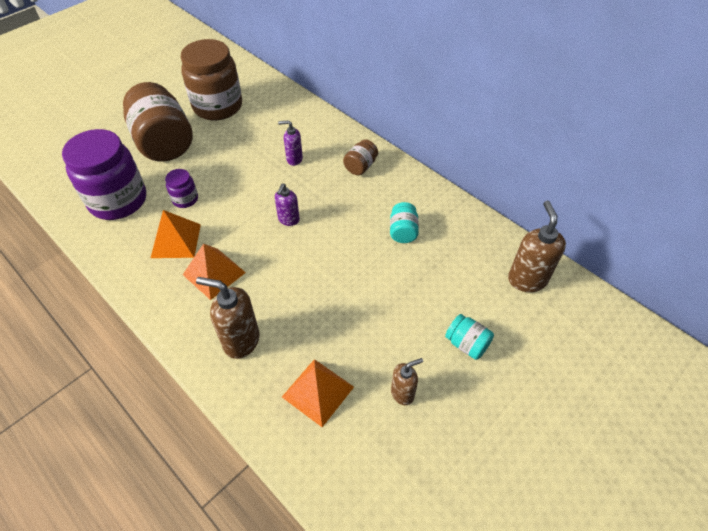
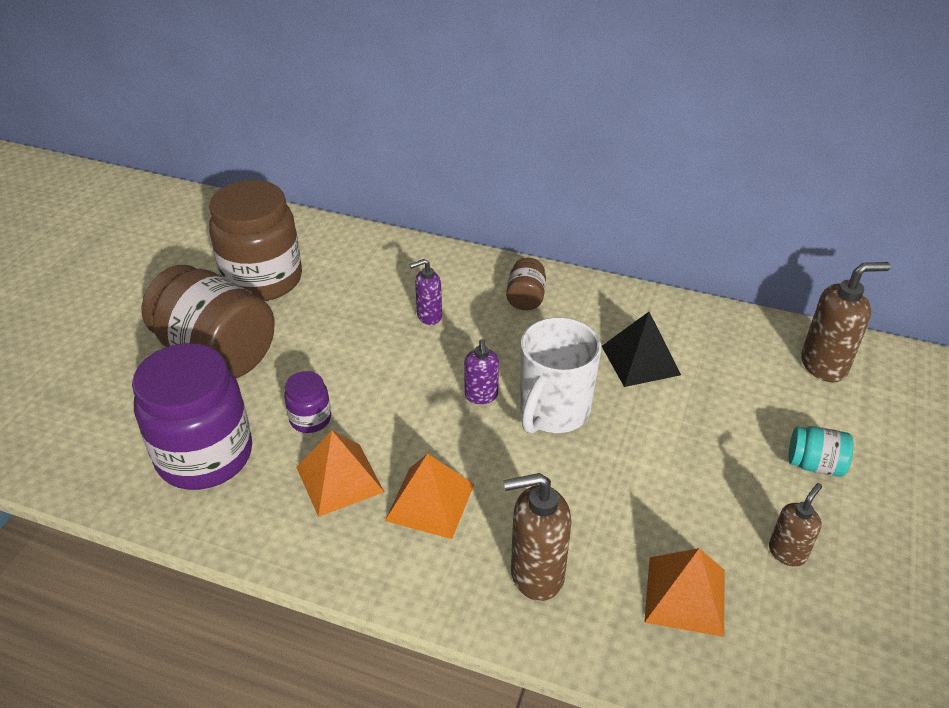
camera: 25 degrees left, 10 degrees down
(324, 245) = (553, 412): none -> white mug
(403, 231) = (640, 360): turquoise jar -> black pyramid
(527, 279) = (824, 365): brown soap dispenser -> brown soap dispenser turned 105 degrees clockwise

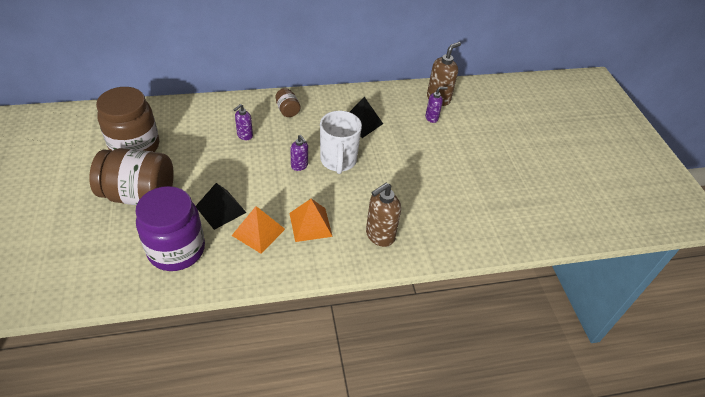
camera: 35 degrees left, 5 degrees up
(310, 419) = (220, 209): purple jar -> black pyramid
(685, 595) = (444, 218): orange pyramid -> none
(786, 396) = (432, 118): none -> purple soap dispenser
(787, 552) = (471, 184): brown soap dispenser -> none
(815, 464) = (460, 143): turquoise jar -> none

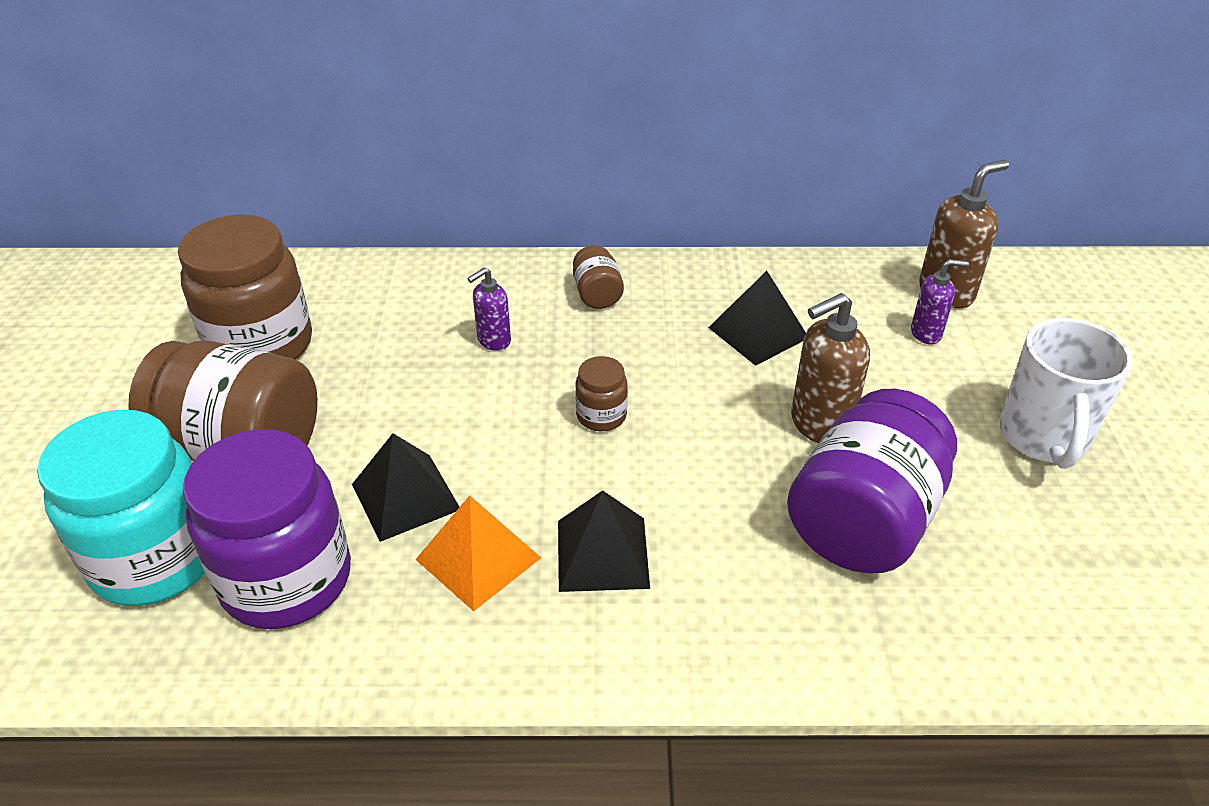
camera: 15 degrees right, 5 degrees down
(114, 247) = (156, 558): none -> turquoise jar
(299, 166) = (601, 416): purple soap dispenser -> brown jar
(310, 224) = (602, 554): orange pyramid -> black pyramid
(338, 161) = (692, 412): white mug -> white mug (1043, 438)
(379, 235) = (766, 599): brown soap dispenser -> brown soap dispenser (819, 424)
(414, 200) = (863, 521): none -> purple jar

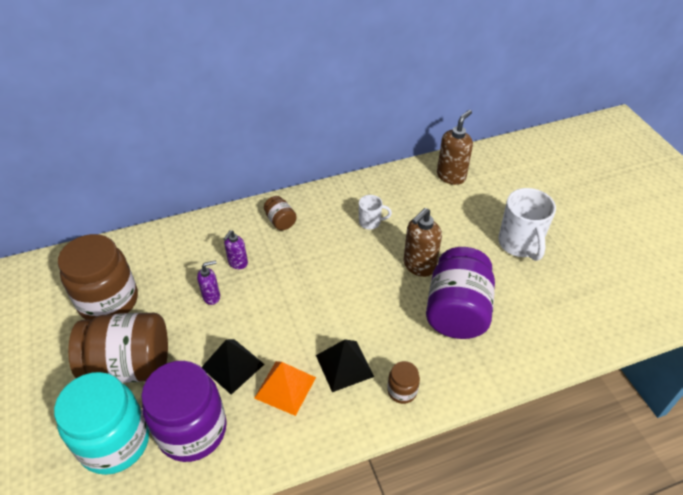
camera: 20 degrees left, 5 degrees up
(601, 416) = (312, 291): brown jar -> brown jar (402, 391)
(758, 332) = (370, 222): black pyramid -> white mug
(926, 333) = (450, 202): purple soap dispenser -> purple soap dispenser (211, 296)

